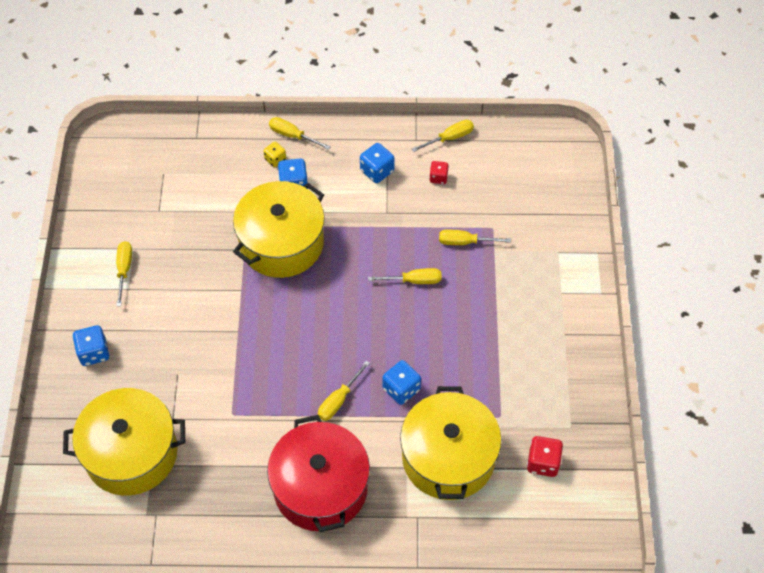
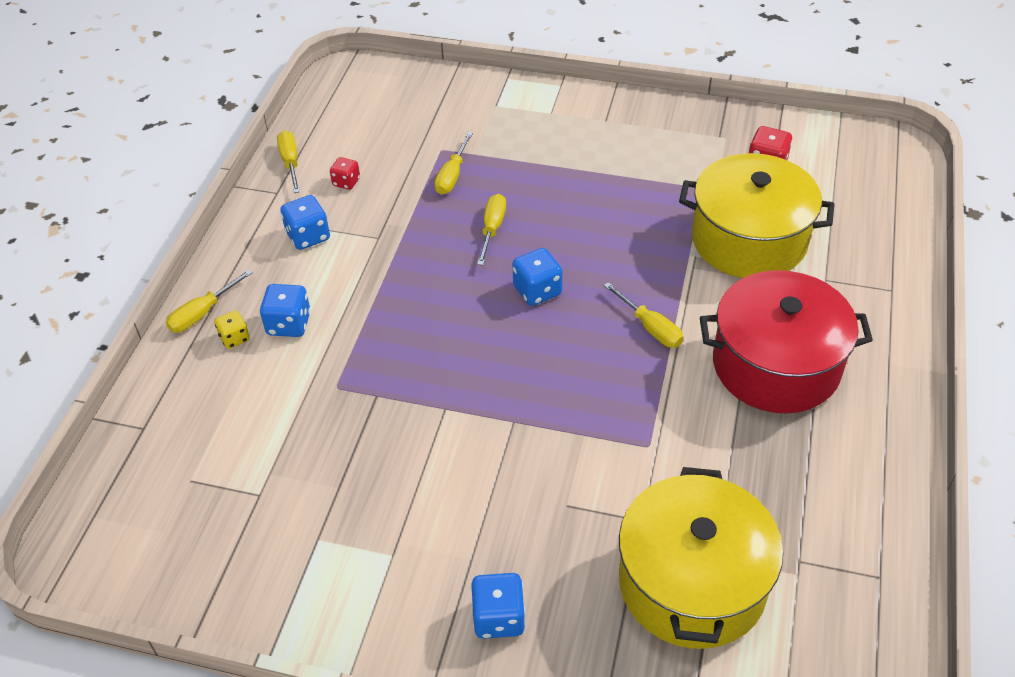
camera: 75 degrees left, 10 degrees down
(124, 270) = (354, 556): yellow screwdriver -> none
(281, 243) = (382, 351): yellow pot -> none
(401, 389) = (647, 265): blue dice -> blue dice (537, 291)

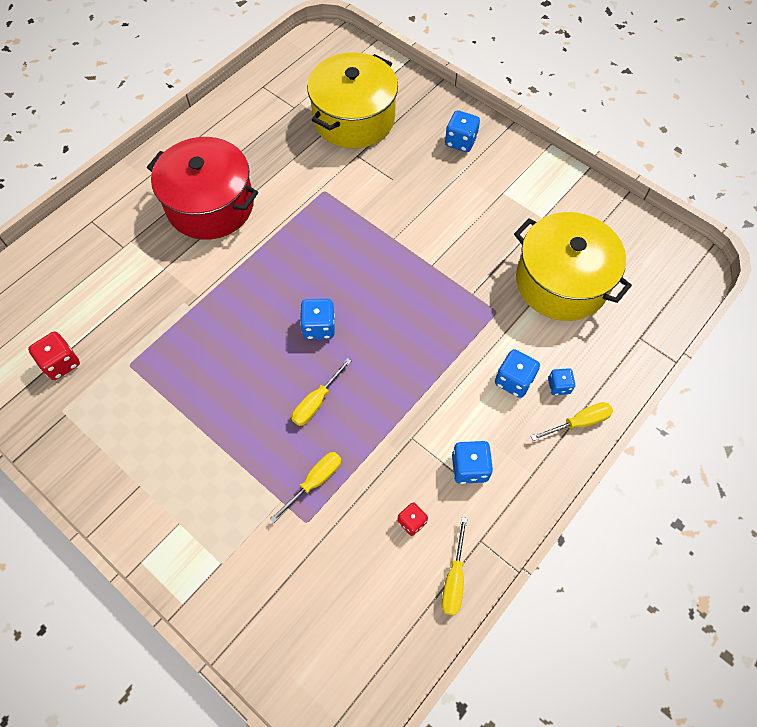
camera: 155 degrees left, 15 degrees up
(234, 338) = (559, 386): yellow dice -> blue dice
(650, 327) = (264, 263): yellow screwdriver -> none
(749, 239) = (140, 301): yellow pot -> yellow pot (561, 282)

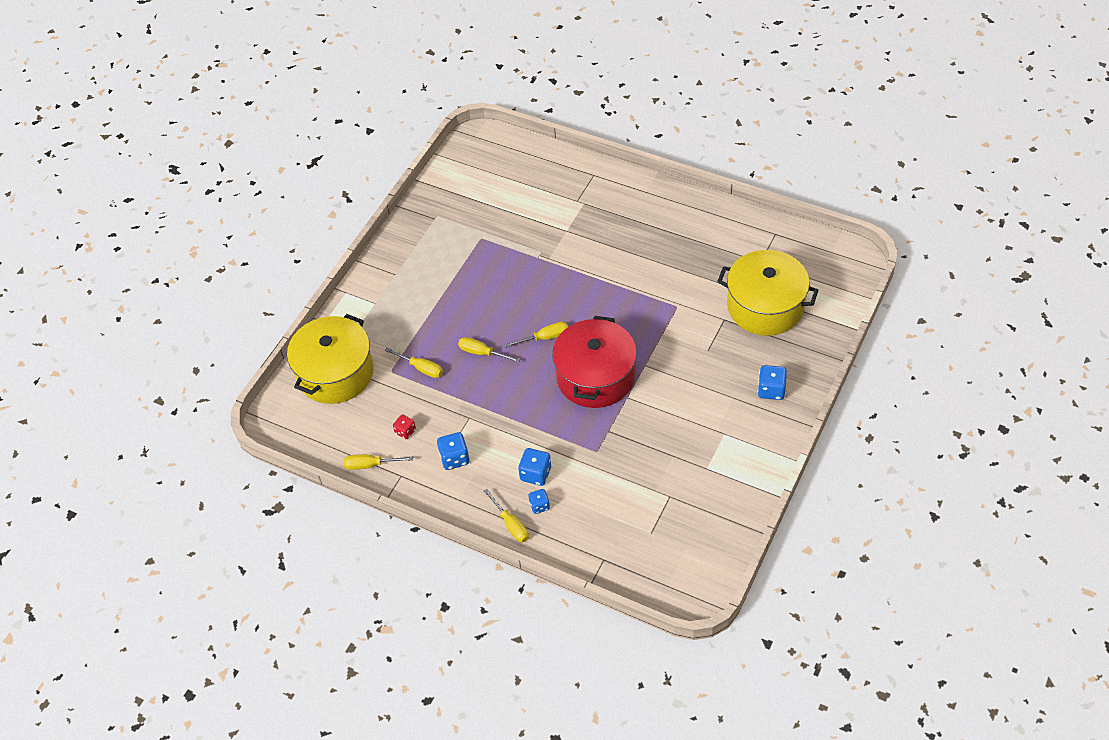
camera: 80 degrees right, 10 degrees down
(61, 363) = (471, 202): red dice -> none
(210, 205) = (634, 239): red pot -> red pot (595, 377)
(319, 327) = (545, 337): blue dice -> yellow screwdriver
(561, 282) = (642, 493): yellow pot -> yellow pot (335, 373)

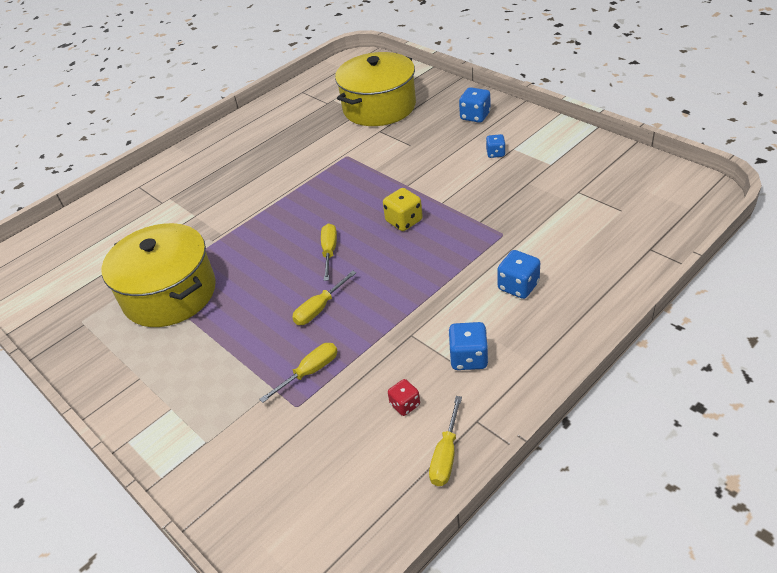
camera: 70 degrees left, 10 degrees down
(335, 373) = (262, 476): yellow pot -> yellow pot (169, 294)
(511, 524) = (586, 318): yellow screwdriver -> none
(539, 506) = (565, 289): blue dice -> blue dice (495, 153)
(595, 377) = (404, 221): red pot -> yellow dice

